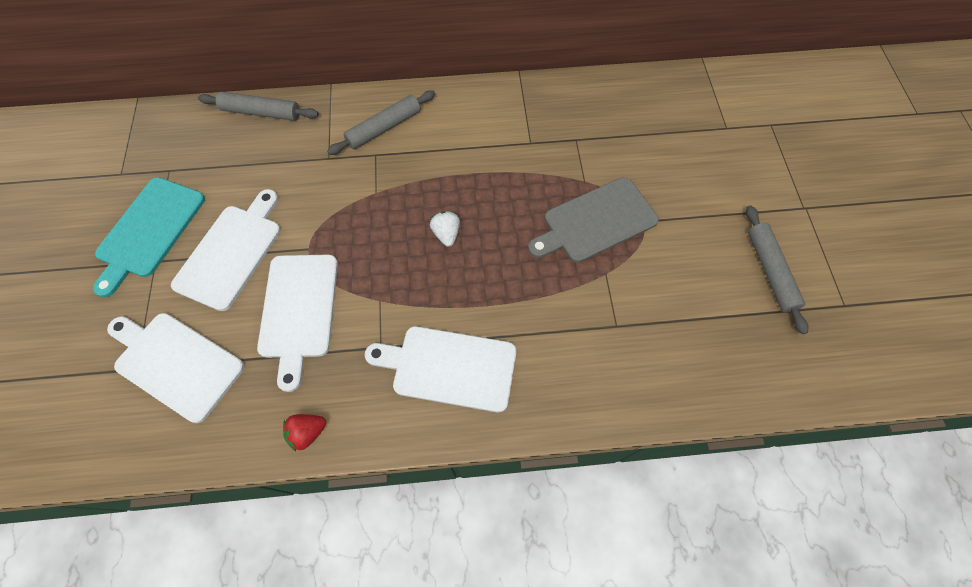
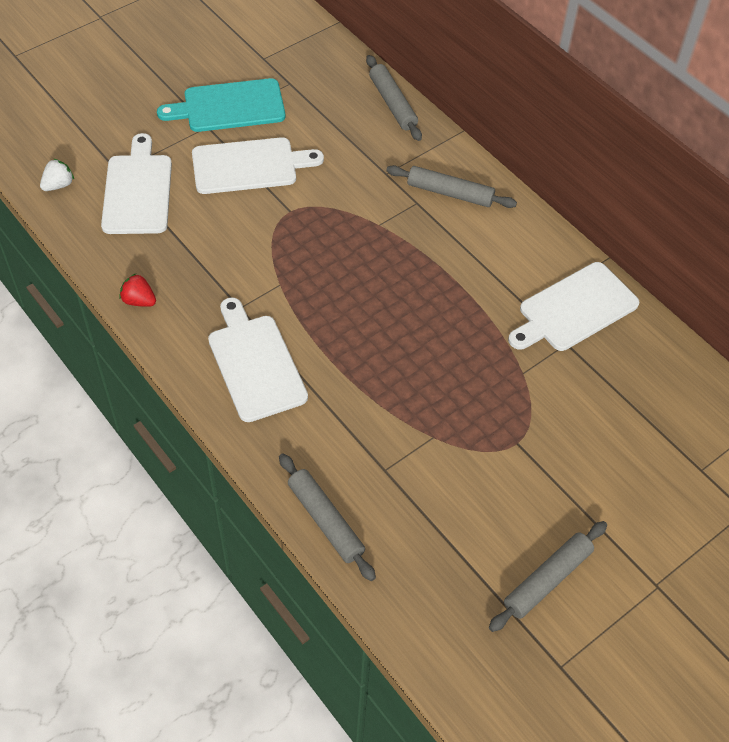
camera: 55 degrees right, 10 degrees down
(299, 310) = (232, 237): white cutting board -> white cutting board (574, 309)
(446, 234) = (378, 296): white strawberry -> white strawberry (58, 185)
(596, 221) = (484, 403): grey cutting board -> none
(640, 399) = (325, 520): none -> grey rolling pin

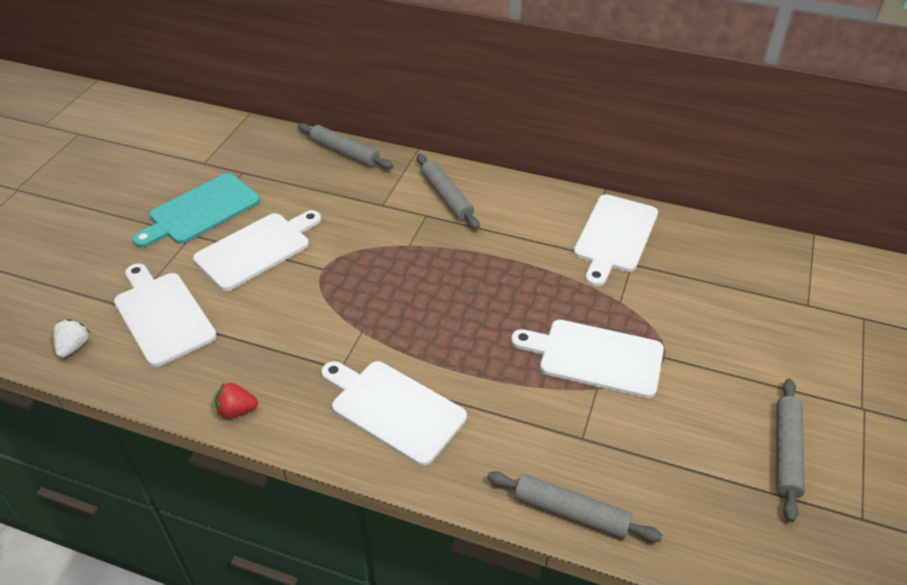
camera: 30 degrees left, 10 degrees down
(450, 193) = (446, 197): grey rolling pin -> grey rolling pin turned 75 degrees clockwise
(455, 410) = (595, 357): none -> white cutting board

